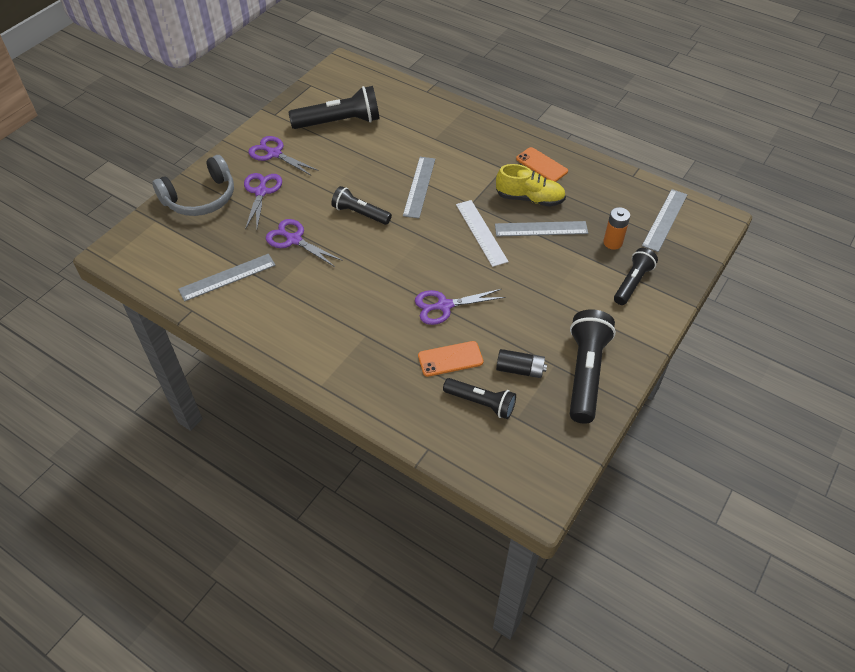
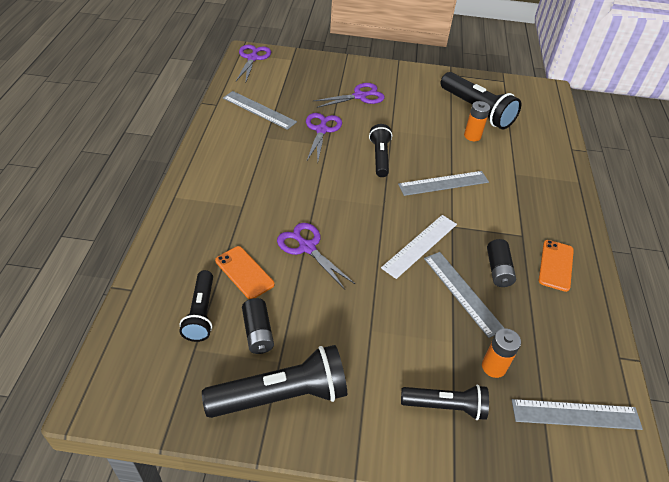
camera: 60 degrees right, 5 degrees down
(200, 198) = (330, 70): grey headphones -> none
(274, 154) = (407, 89): purple scissors -> purple scissors (252, 58)
(372, 141) = (472, 136): none -> orange battery
(529, 198) = (498, 270): yellow shoe -> black battery

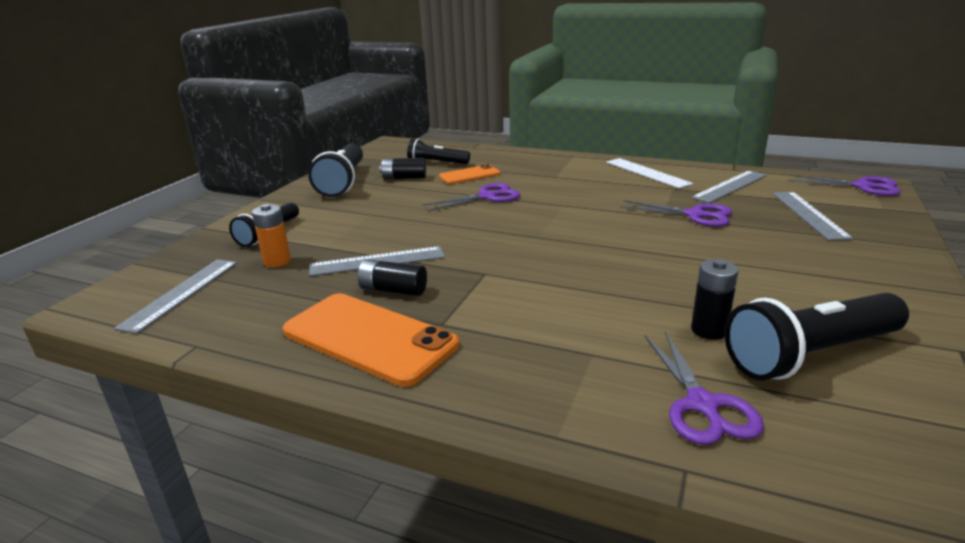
camera: 110 degrees right, 20 degrees down
(360, 96) = (799, 245): purple scissors -> purple scissors (702, 405)
(380, 157) = (637, 244): black flashlight -> none
(420, 245) = (461, 248): white ruler -> white ruler (647, 173)
(443, 183) = (574, 280): grey ruler -> grey ruler (809, 214)
(472, 136) = (709, 330): orange battery -> black battery
(556, 265) = (369, 338): orange phone -> orange phone, size x1.78

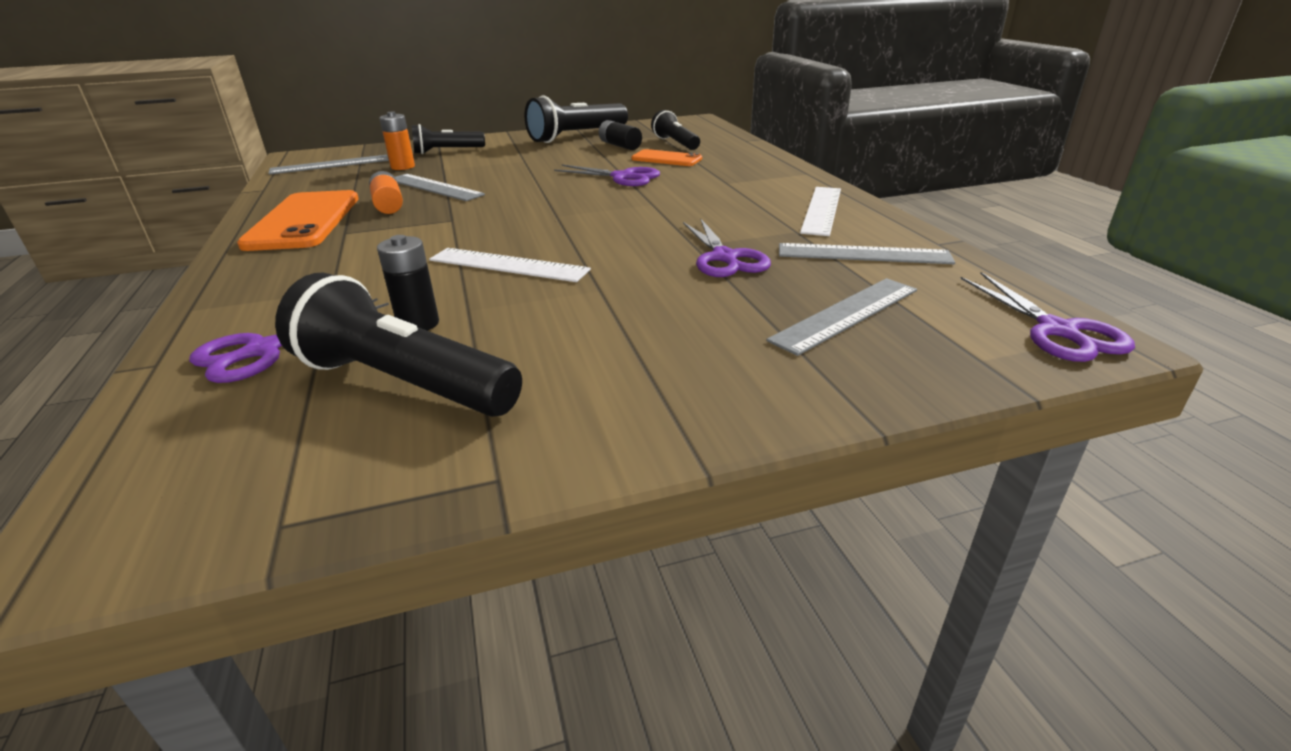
camera: 50 degrees right, 5 degrees up
(393, 290) = (388, 205): black battery -> orange battery
(625, 275) = (508, 265): none -> white ruler

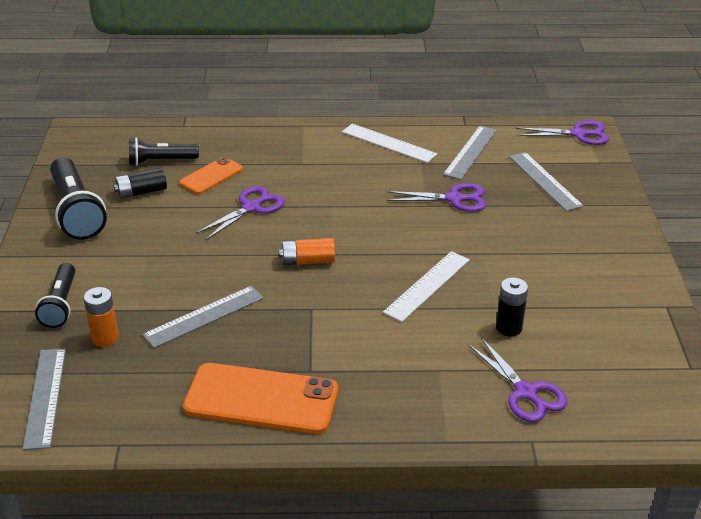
camera: 75 degrees left, 5 degrees up
(388, 205) = (244, 346): orange battery -> orange battery (308, 261)
(403, 383) = (580, 333): black flashlight -> none

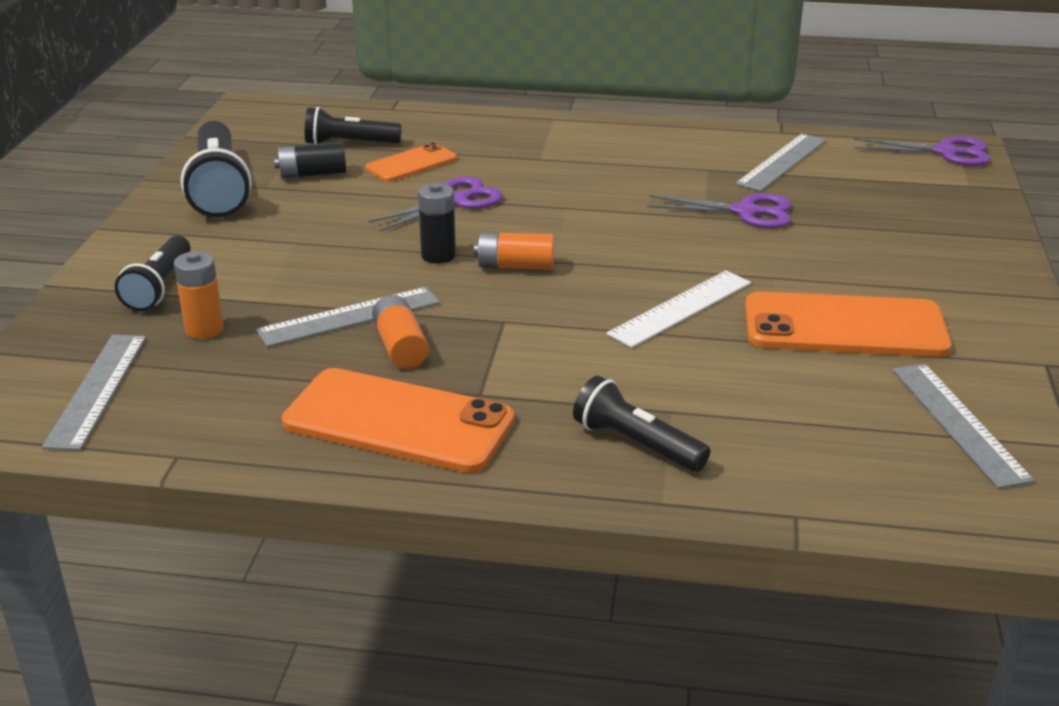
camera: 10 degrees right, 5 degrees down
(246, 338) = (400, 347): none -> orange battery
(388, 143) = (667, 144): white ruler -> none
(421, 398) = (636, 444): none -> black flashlight
(509, 328) = (791, 369): black battery -> black battery (438, 255)
(525, 392) = (800, 452): purple scissors -> none
(536, 290) = (845, 327): none -> orange phone
(545, 181) = (884, 201): grey ruler -> grey ruler (958, 423)

